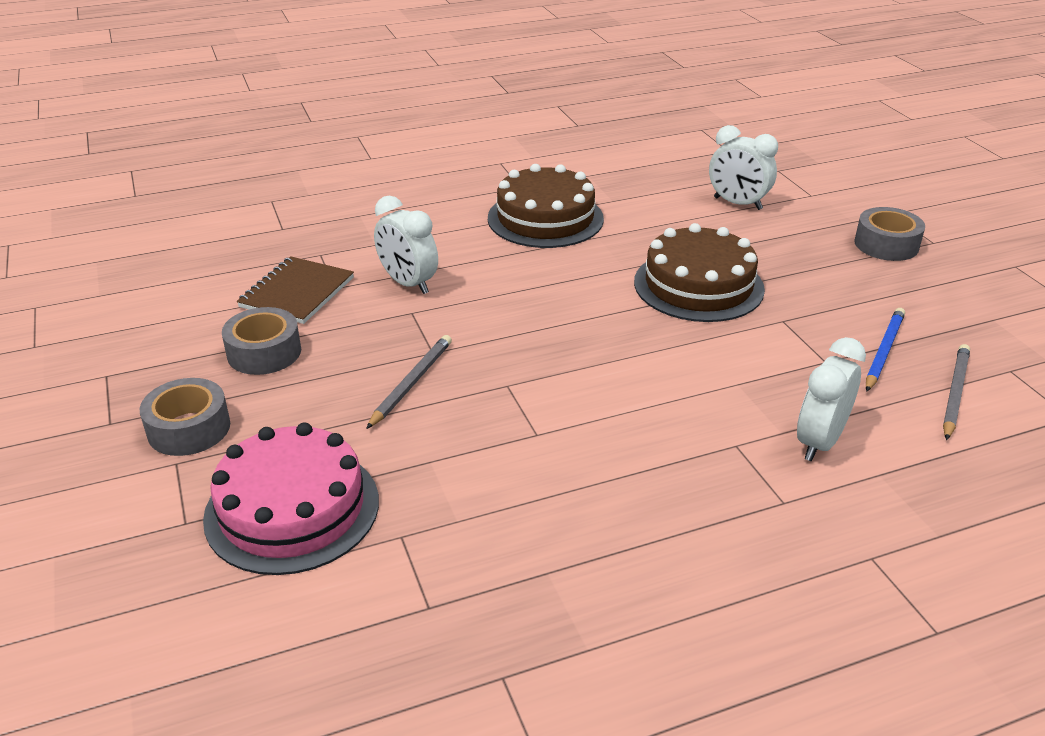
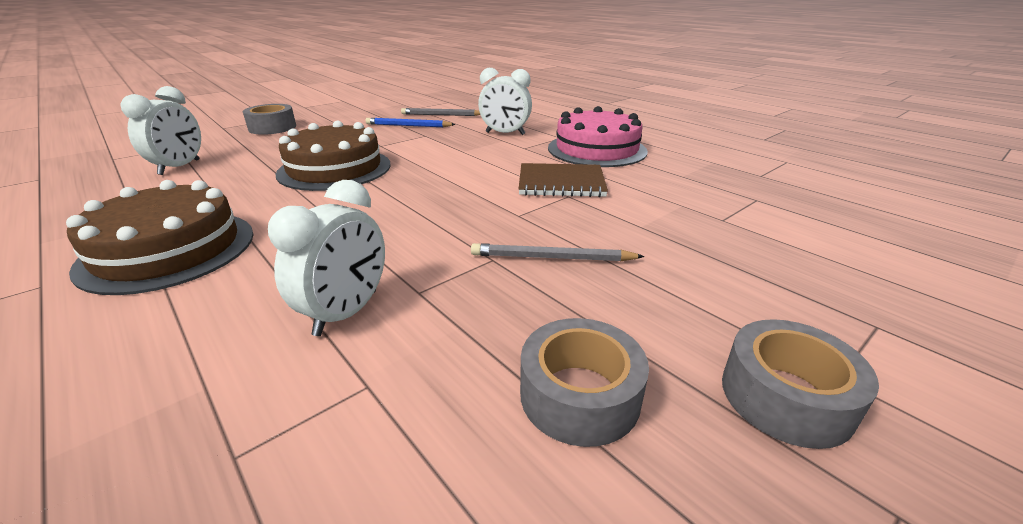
camera: 110 degrees left, 5 degrees down
(292, 509) = (770, 270): pink cake -> pink cake (596, 149)
(297, 292) = (393, 430): brown notebook -> brown notebook (561, 183)

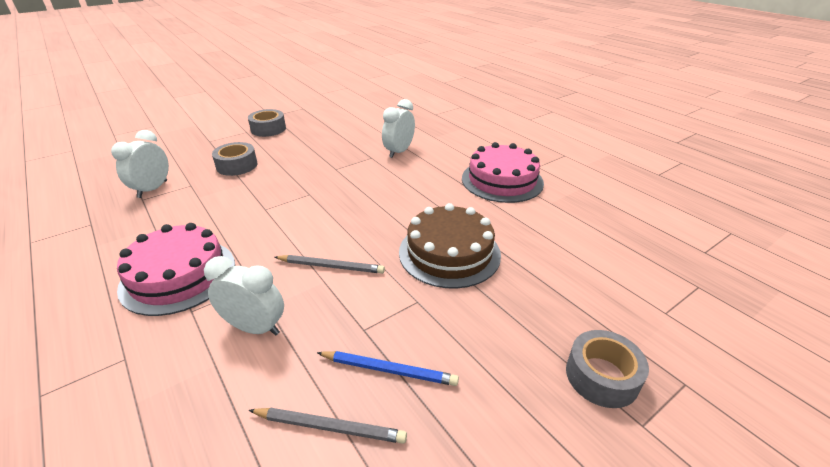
camera: 175 degrees left, 5 degrees up
(168, 250) = (502, 180): brown cake -> pink cake
(180, 167) = (601, 264): white clock -> white clock (153, 189)
(552, 258) = (307, 168): grey pencil -> grey pencil (331, 266)
(561, 183) = (259, 223): brown notebook -> none
(579, 395) = (325, 131): grey tape -> grey tape (237, 165)

